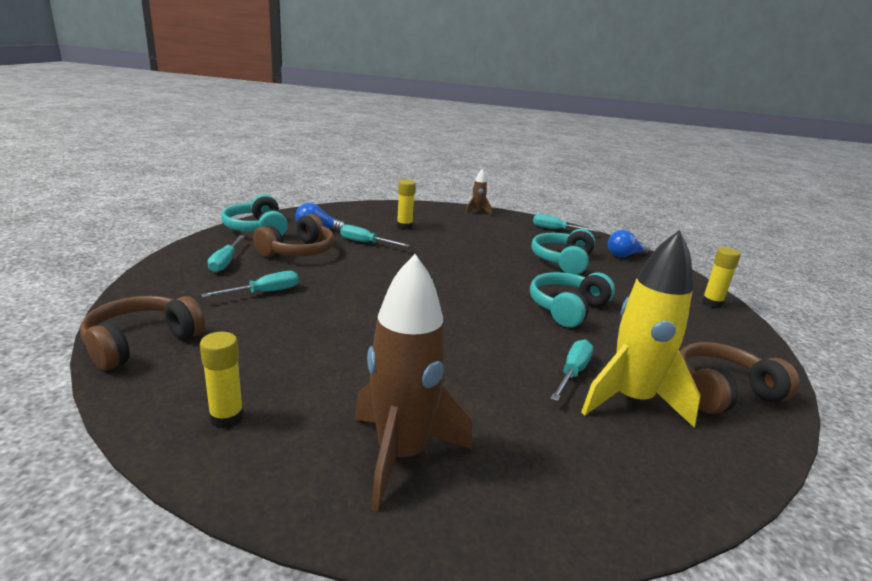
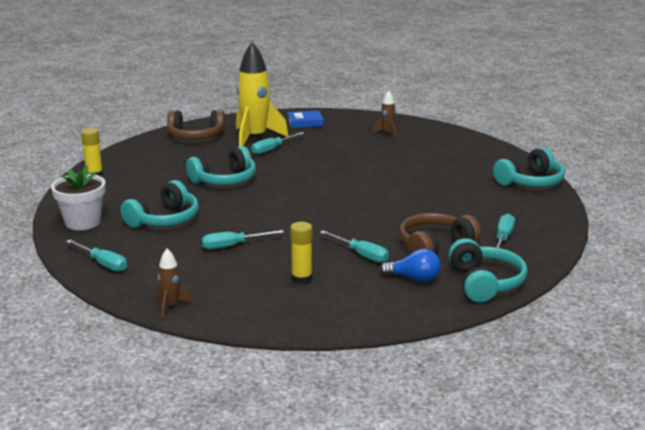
camera: 160 degrees left, 0 degrees up
(141, 343) = (531, 182): brown headphones -> turquoise headphones
(226, 418) = (467, 149): yellow glue stick -> none
(264, 292) = (461, 208): turquoise screwdriver -> turquoise screwdriver (233, 246)
(401, 455) = (387, 133): brown rocket -> brown rocket, size x0.47
(598, 474) = (305, 122): none -> blue book
(624, 255) = (83, 222): blue light bulb -> white flower pot

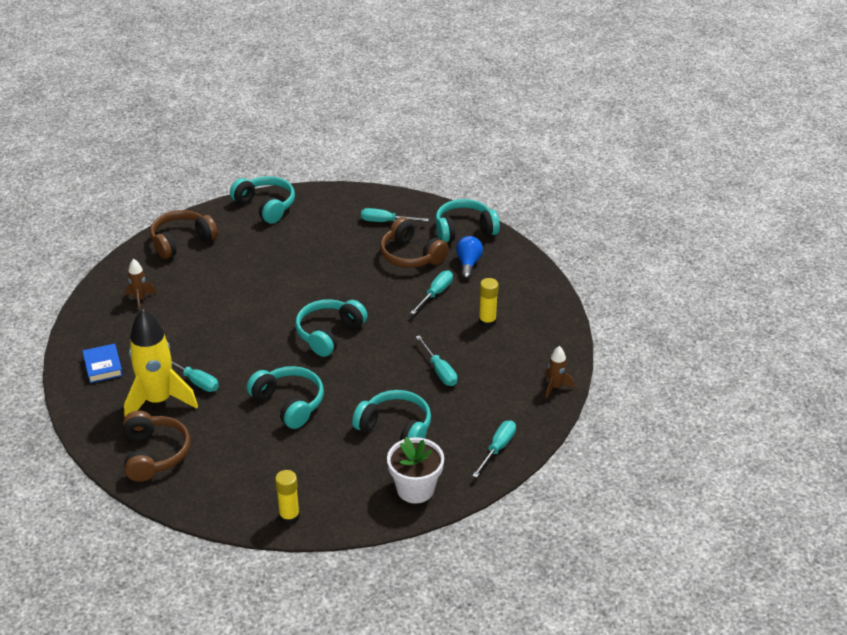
camera: 100 degrees left, 15 degrees up
(313, 200) = (329, 334): none -> turquoise headphones
(470, 148) = (181, 241): none -> brown headphones

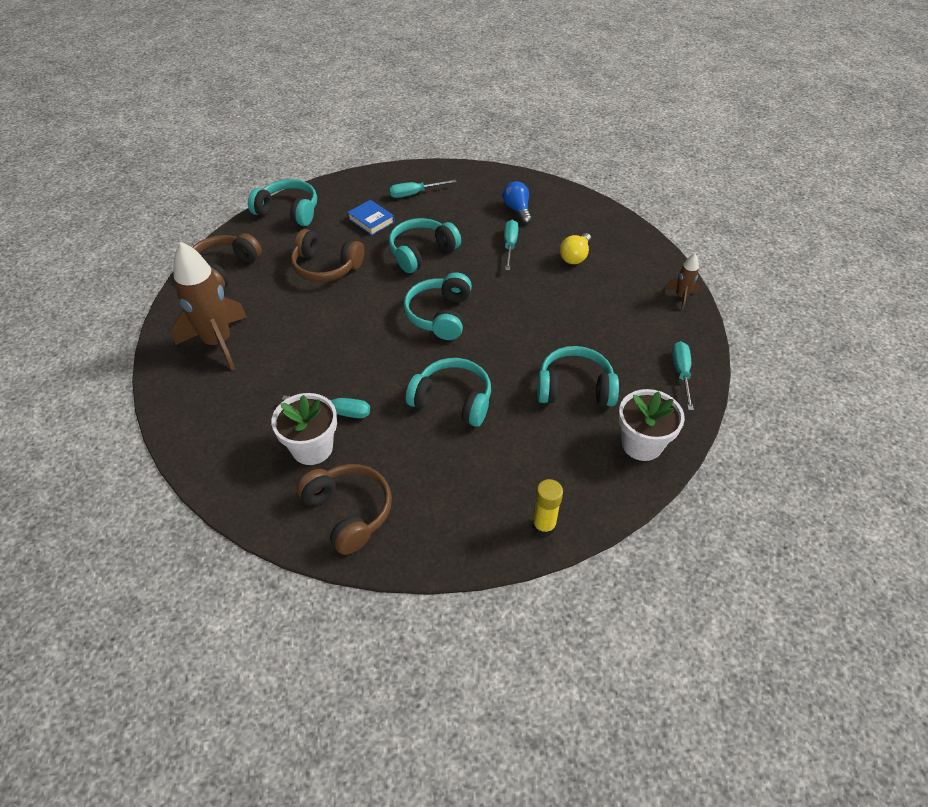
camera: 25 degrees left, 10 degrees up
(103, 366) = (223, 431): blue book -> blue book (371, 221)
(140, 299) = (218, 343): brown rocket -> brown rocket, size x2.15
(158, 401) = (312, 448): yellow rocket -> white flower pot
(411, 255) = (460, 217): brown headphones -> brown headphones (326, 267)
(439, 371) = (570, 316): turquoise screwdriver -> none
(464, 230) = (490, 181): turquoise headphones -> turquoise headphones (421, 252)
(487, 321) = (575, 256): yellow glue stick -> yellow light bulb

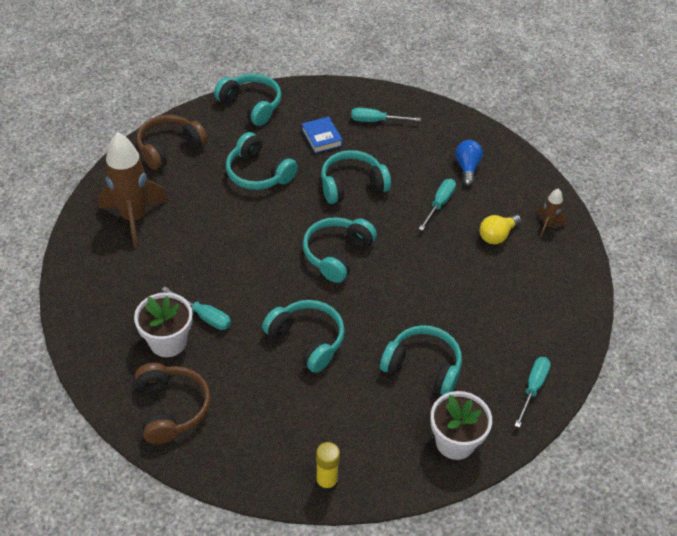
camera: 20 degrees right, 0 degrees up
(326, 267) = (258, 173): brown headphones -> turquoise headphones
(681, 297) = (579, 311): brown rocket -> brown rocket (547, 225)

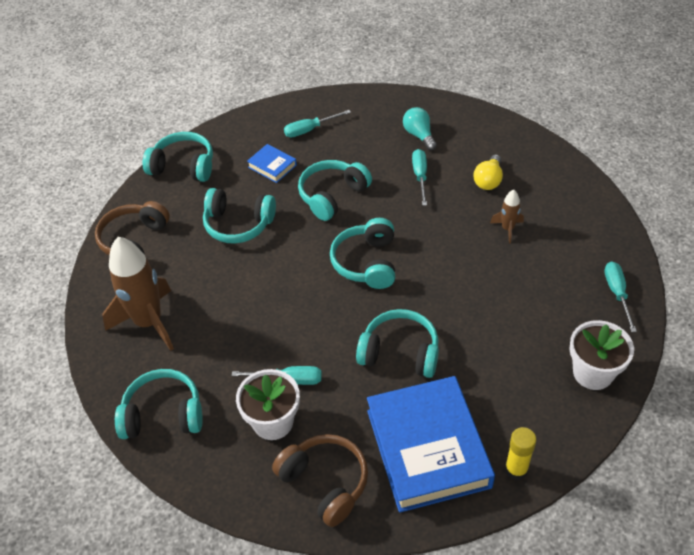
camera: 25 degrees left, 0 degrees up
(269, 426) = (427, 448): none -> blue book
(423, 367) = (517, 323): turquoise headphones -> turquoise headphones (163, 414)
(467, 168) = (419, 135): blue light bulb -> turquoise light bulb
(547, 225) = (521, 153): brown rocket -> brown rocket (507, 229)

